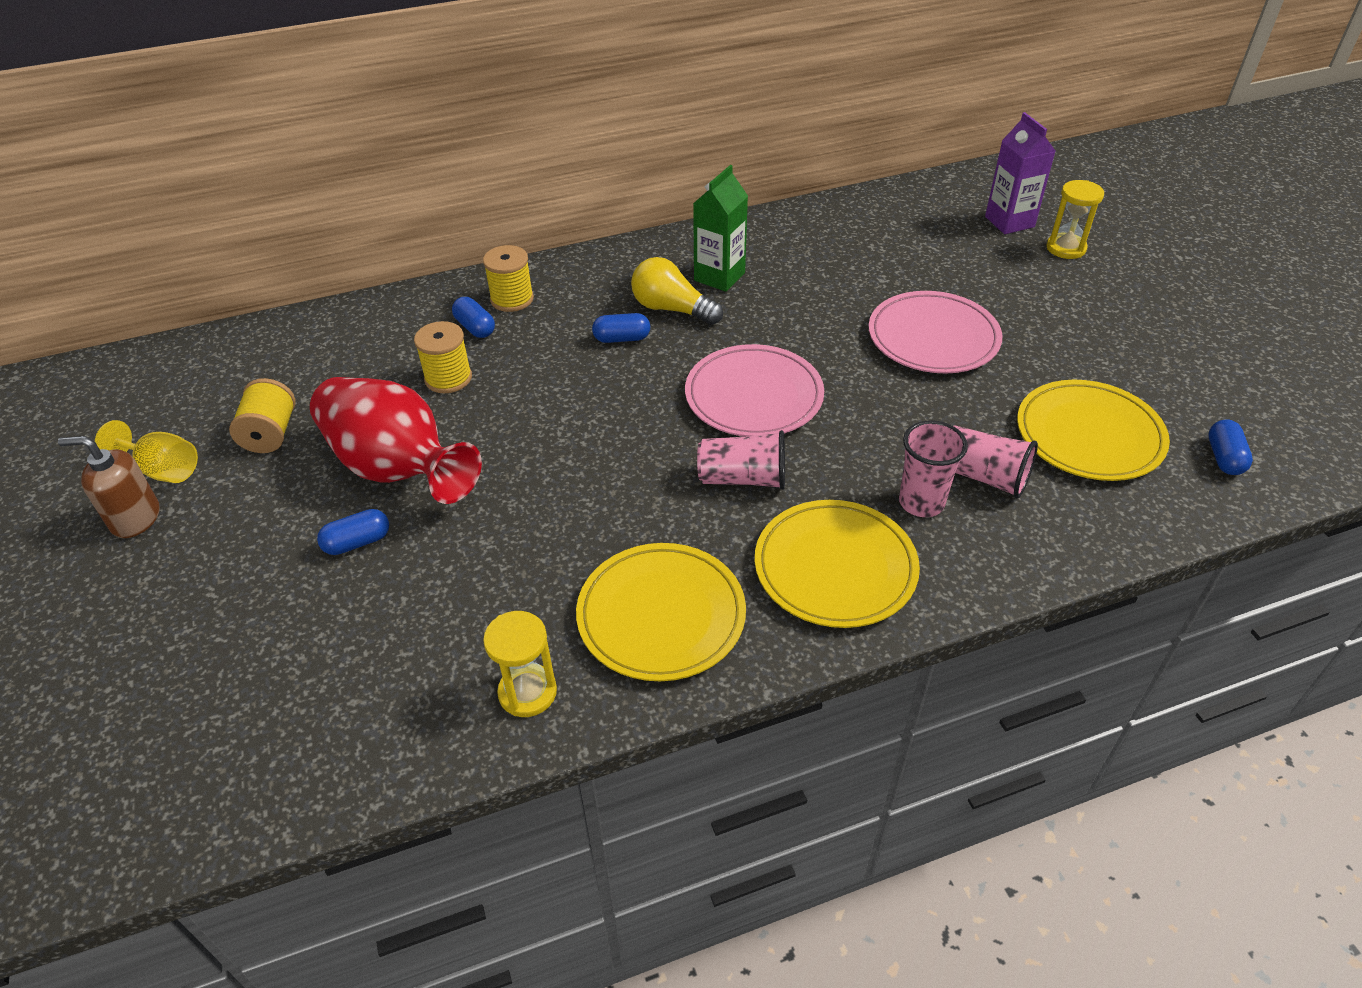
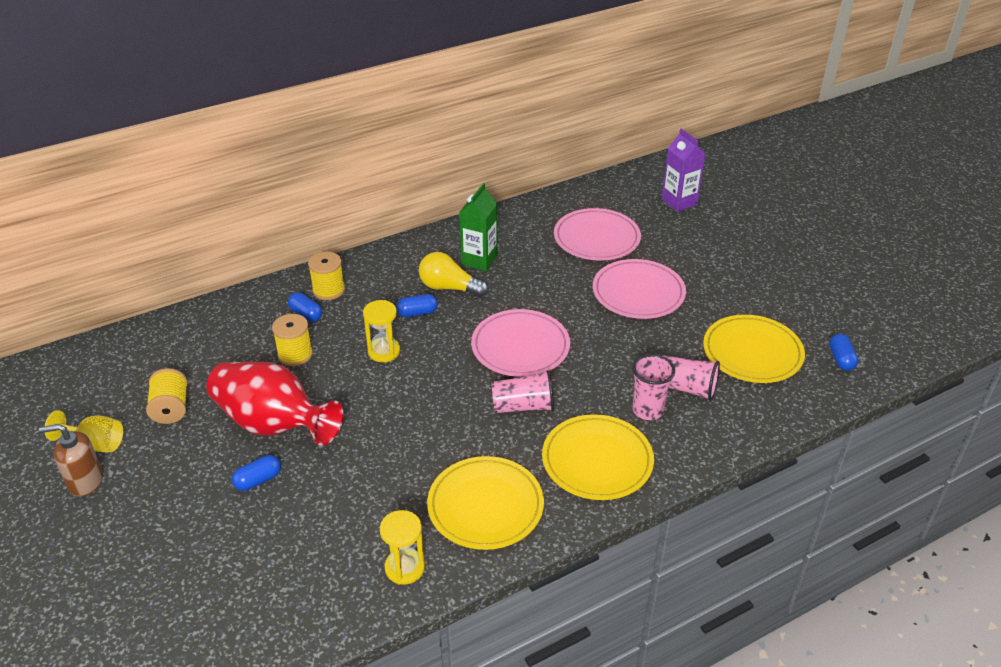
camera: 10 degrees left, 5 degrees down
(886, 261) = (596, 238): none -> pink plate
(1066, 248) = (720, 219): yellow hourglass -> yellow hourglass (384, 351)

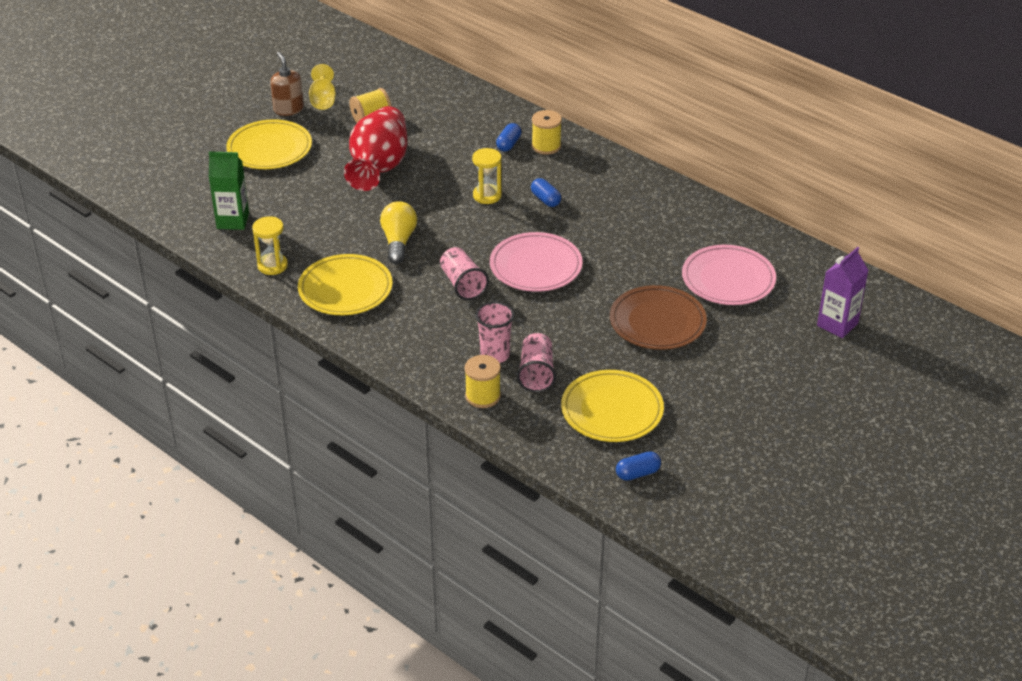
camera: 70 degrees right, 0 degrees up
(258, 480) = (322, 178): blue capsule -> none
(295, 354) = (458, 154): yellow spool -> yellow spool (483, 396)
(449, 287) = (591, 208): yellow light bulb -> yellow light bulb (398, 241)
(479, 260) = (642, 215): green carton -> green carton (233, 221)
(597, 460) = (420, 337): yellow plate -> yellow plate (269, 149)
(638, 293) = (657, 322): pink plate -> brown plate

